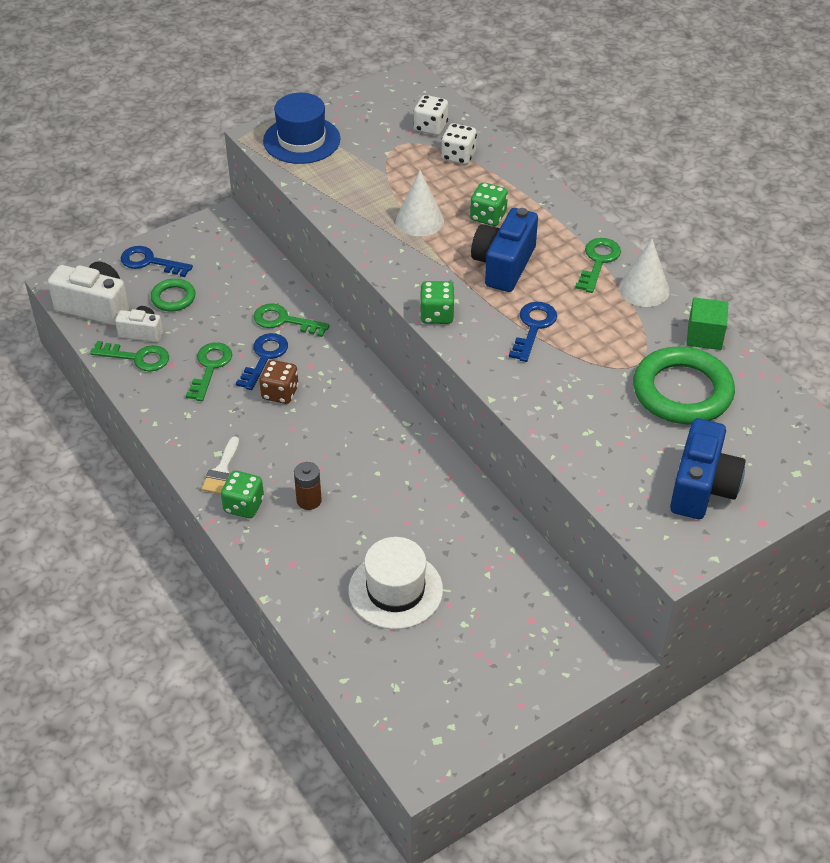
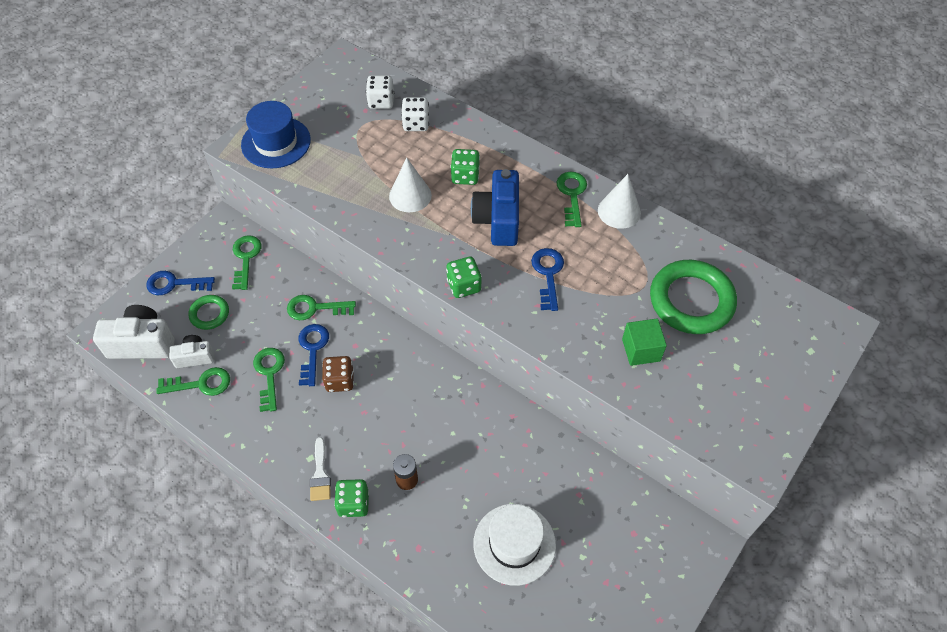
camera: 20 degrees left, 10 degrees up
(233, 257) = (246, 258): none -> green key
(702, 487) = (747, 389): blue camera -> none
(704, 336) = (685, 242): green cube -> green cube (641, 350)

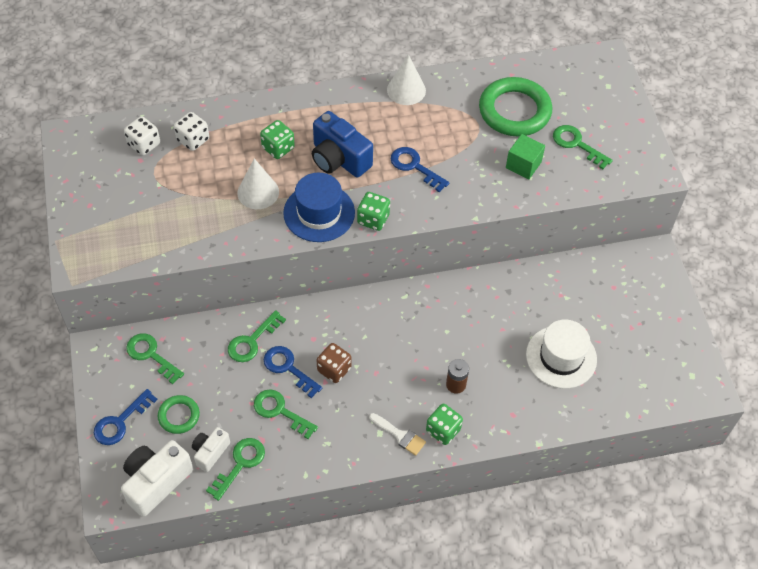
camera: 50 degrees left, 0 degrees up
(276, 142) = (104, 238): blue hat -> blue hat (319, 213)
(572, 195) = (364, 103): green key -> green key (576, 144)

